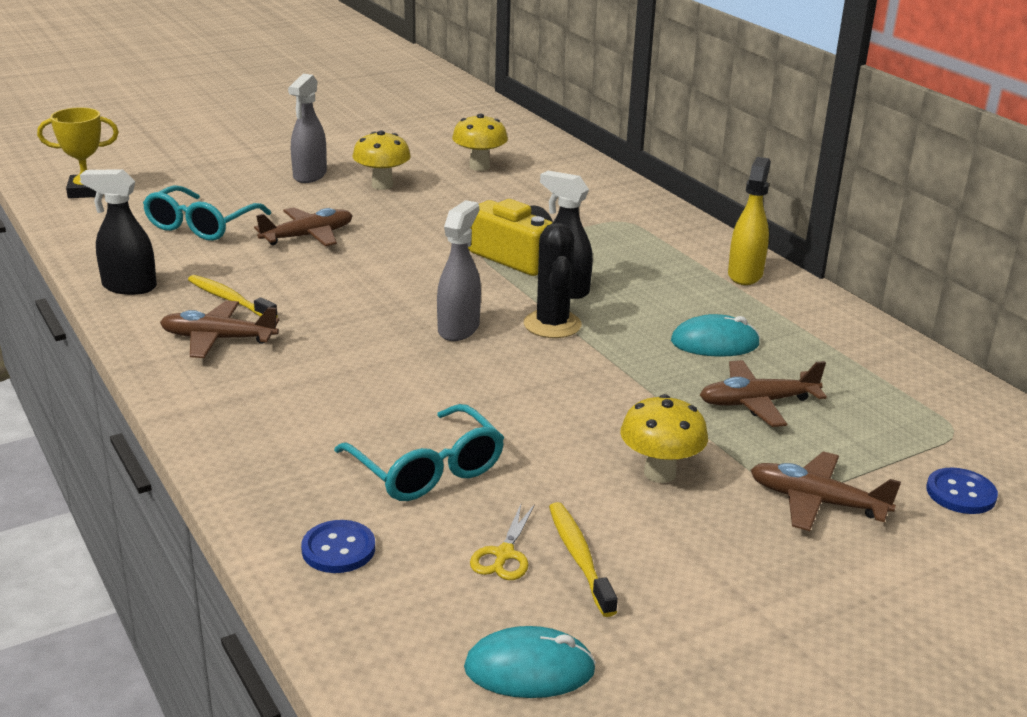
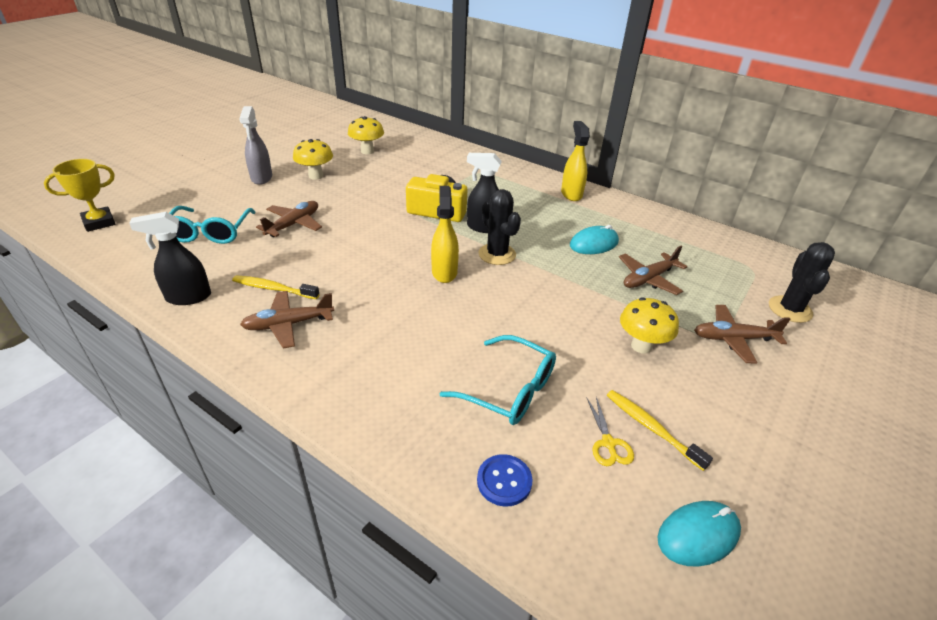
camera: 25 degrees left, 10 degrees up
(459, 329) = (444, 272): grey spray bottle -> yellow spray bottle
(960, 493) = (790, 309): blue button -> black cactus

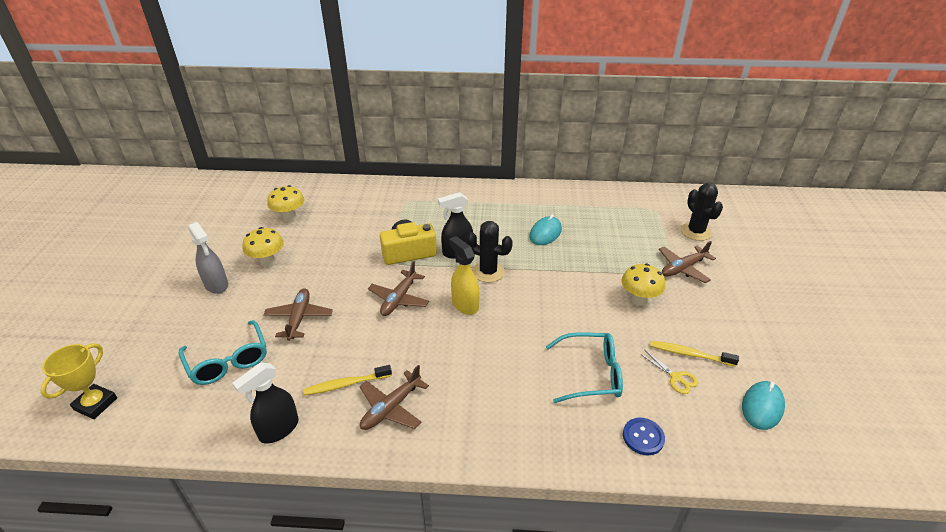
camera: 30 degrees left, 0 degrees up
(571, 194) = (493, 195): yellow spray bottle -> none
(648, 279) = (602, 246): brown plane -> brown plane (399, 299)

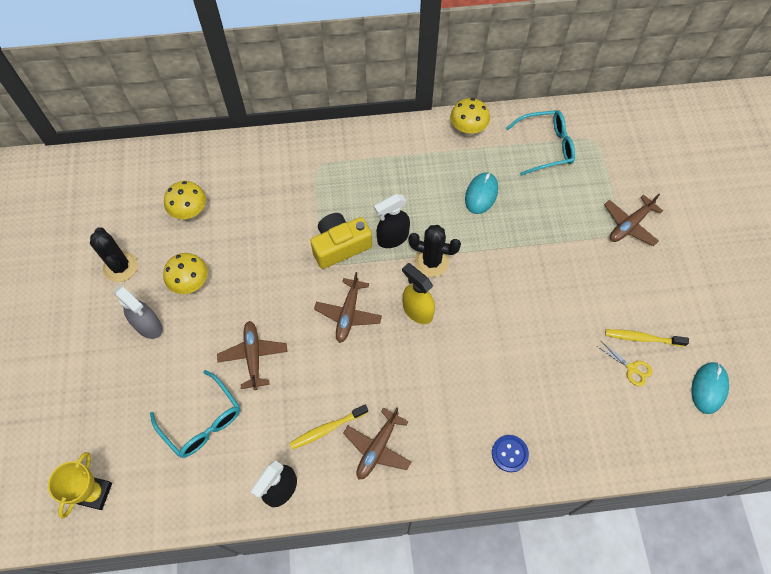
camera: 10 degrees left, 25 degrees up
(591, 374) = (554, 377): turquoise glasses -> turquoise glasses (546, 146)
(639, 300) = (589, 276): yellow mushroom -> yellow mushroom (468, 130)
(643, 437) = (607, 439): blue button -> blue button (509, 453)
(695, 232) = (639, 168): black cactus -> black cactus (120, 267)

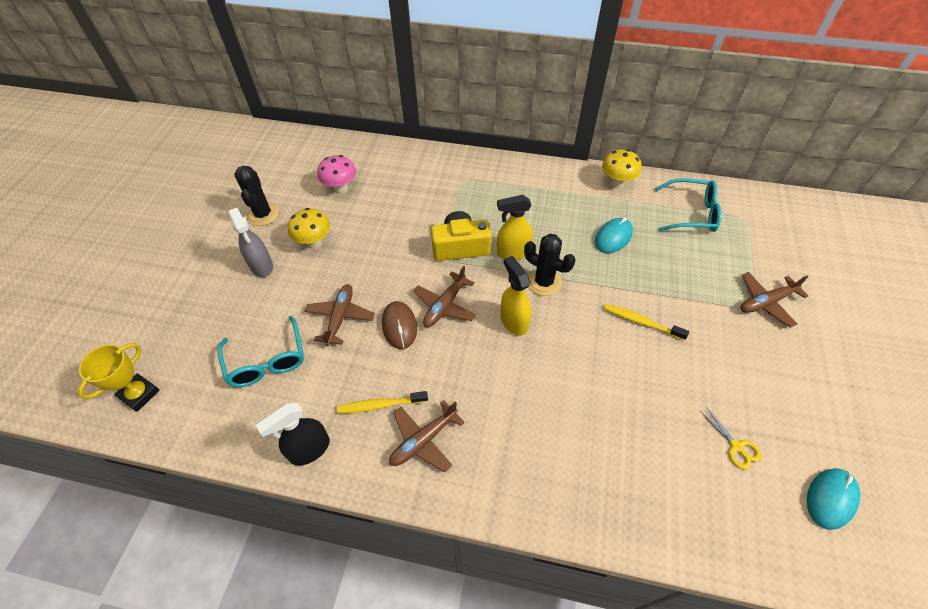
camera: 20 degrees right, 10 degrees down
(190, 212) = (341, 189): yellow mushroom -> pink mushroom
(313, 347) = (399, 326): none -> brown mouse
(392, 238) = (513, 252): black spray bottle -> yellow spray bottle
(509, 453) = (565, 494): blue button -> none
(642, 338) = (757, 418): yellow toothbrush -> yellow toothbrush (642, 322)

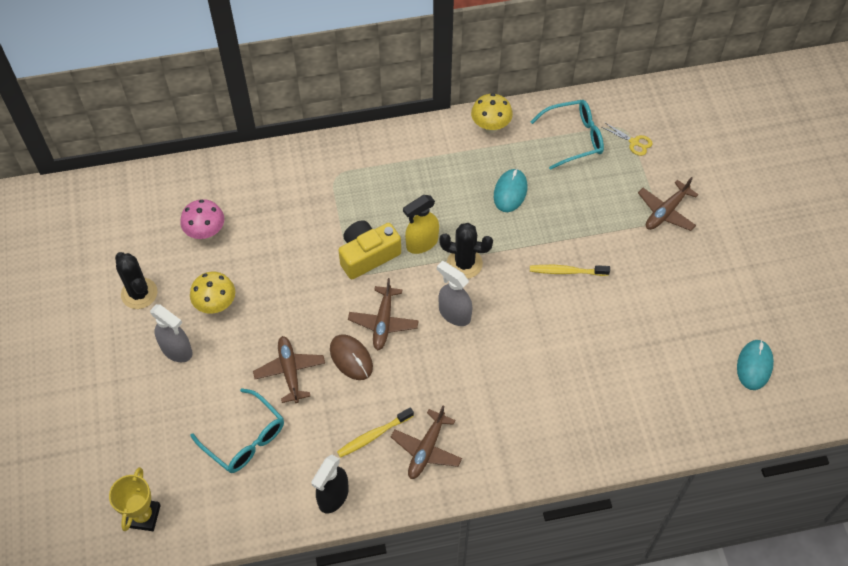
camera: 25 degrees left, 5 degrees up
(514, 321) = (454, 314): yellow spray bottle -> grey spray bottle
(736, 446) = (676, 353): yellow scissors -> yellow scissors (634, 142)

